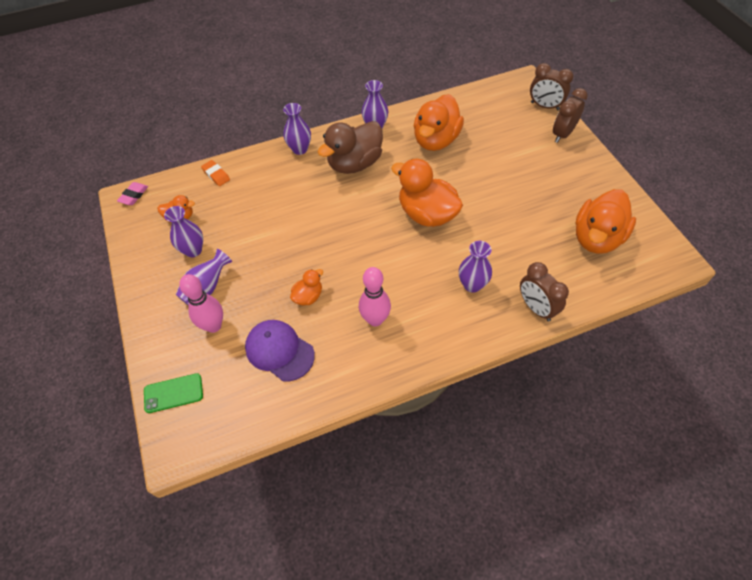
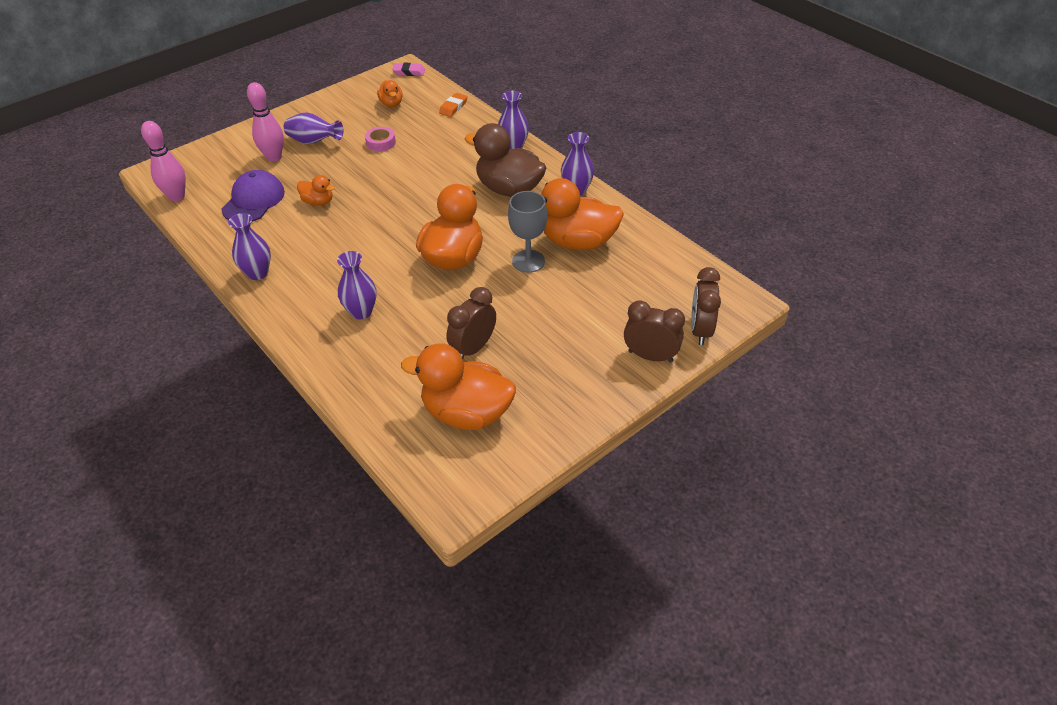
camera: 70 degrees right, 10 degrees down
(173, 393) = (204, 156): green phone -> none
(193, 250) = (355, 122): purple vase -> purple vase (258, 273)
(240, 235) = (381, 143): none -> pink tape
(375, 319) = (300, 251): pink bowling pin -> pink bowling pin (177, 196)
(447, 171) = (528, 261): none -> grey goblet
(536, 308) = (341, 369): brown clock -> brown clock (473, 348)

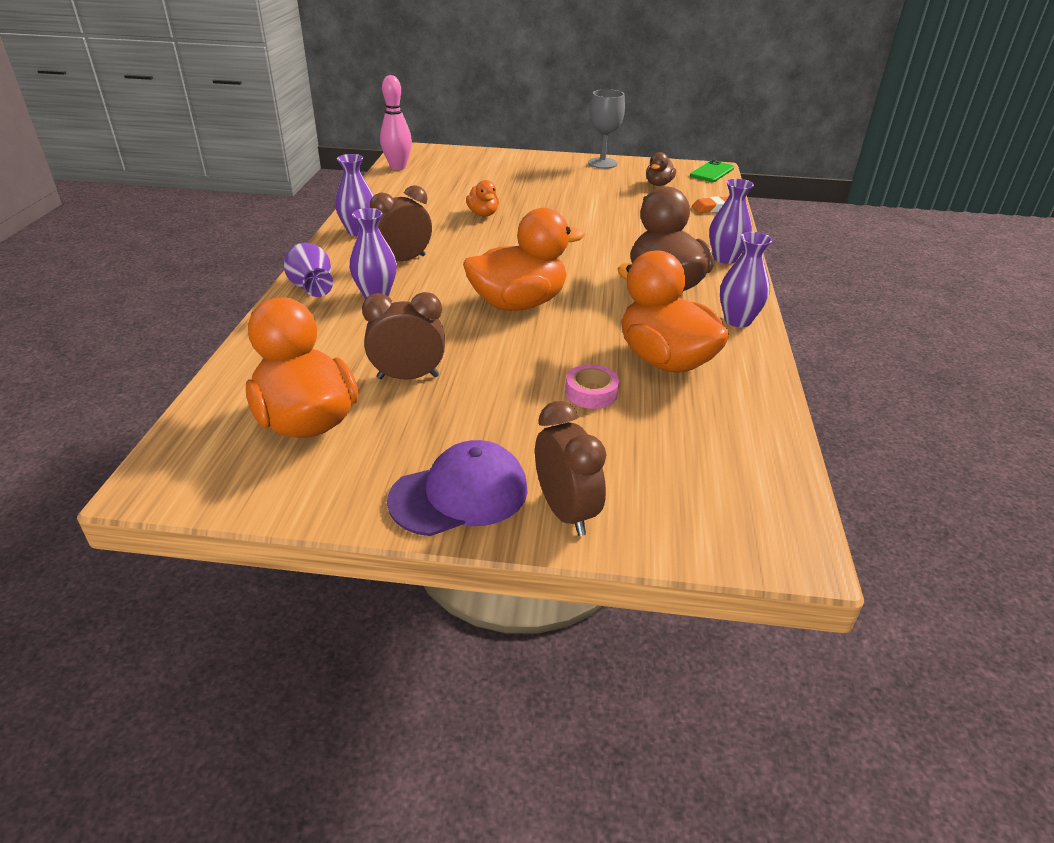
camera: 45 degrees right, 10 degrees down
(253, 200) = (440, 192): purple cap -> purple cap (459, 494)
(274, 157) = (503, 176): pink bowling pin -> none
(314, 142) = (550, 180): purple vase -> purple vase (312, 289)
(381, 143) = (602, 203): pink tape -> pink tape (591, 393)
(391, 104) = (658, 184): orange duck -> brown duck
(409, 72) = (712, 172): pink eraser -> green phone
(528, 261) = (583, 345): grey goblet -> grey goblet (602, 163)
(700, 330) = (674, 533): brown clock -> brown clock (403, 260)

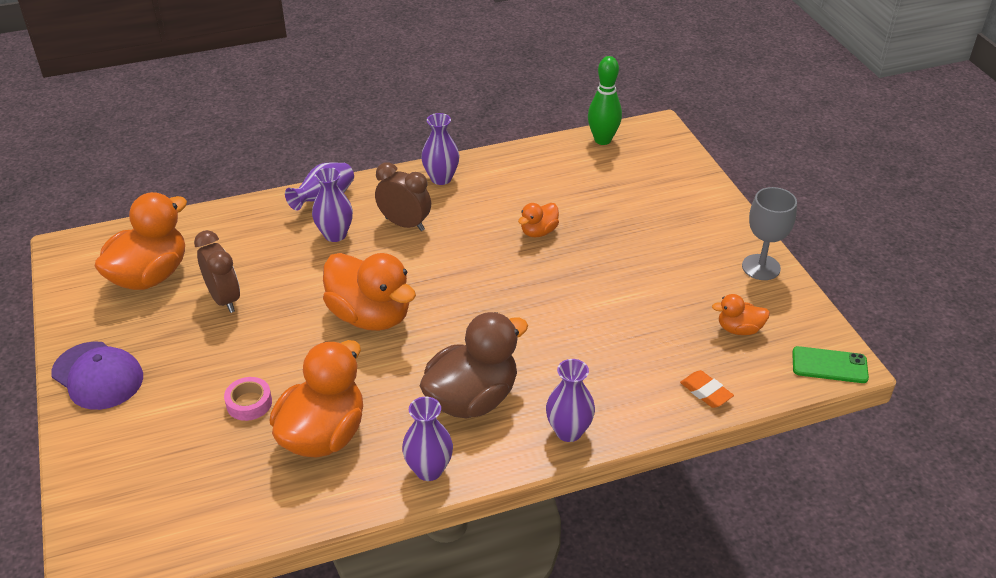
camera: 65 degrees right, 5 degrees up
(398, 167) = (602, 140): pink bowling pin -> green bowling pin
(566, 512) = (96, 433): brown clock -> none
(658, 184) = (739, 329): brown duck -> orange duck

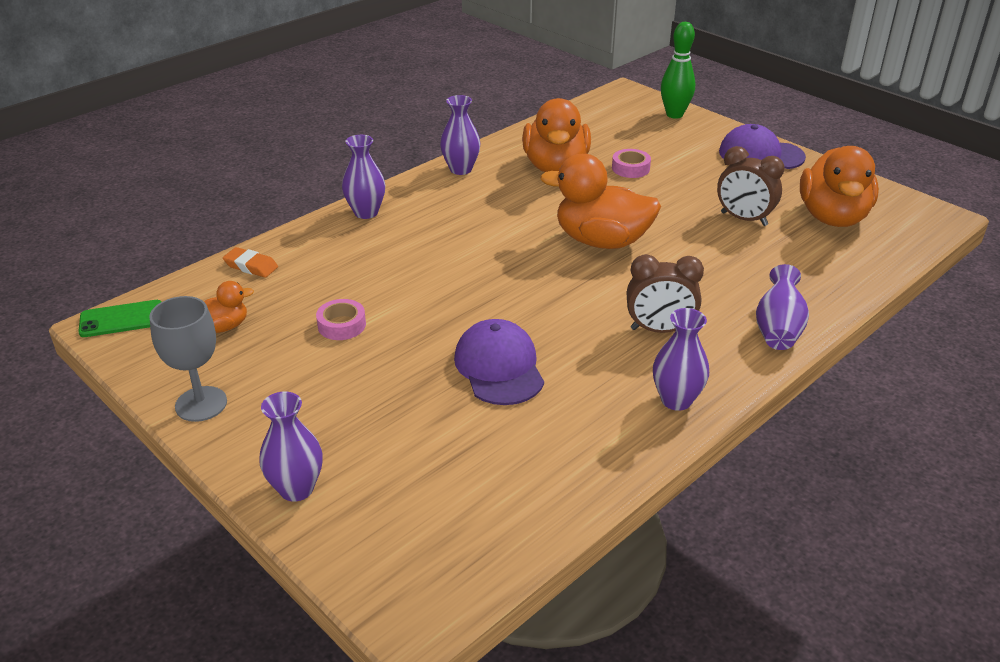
camera: 155 degrees right, 5 degrees down
(335, 234) = (719, 297): purple vase -> purple vase (296, 489)
(472, 399) = (460, 211): brown duck -> none
(538, 232) = (499, 367): orange duck -> purple cap
(602, 140) = (497, 550): green bowling pin -> green bowling pin (674, 114)
(640, 301) = (341, 325): none -> pink tape

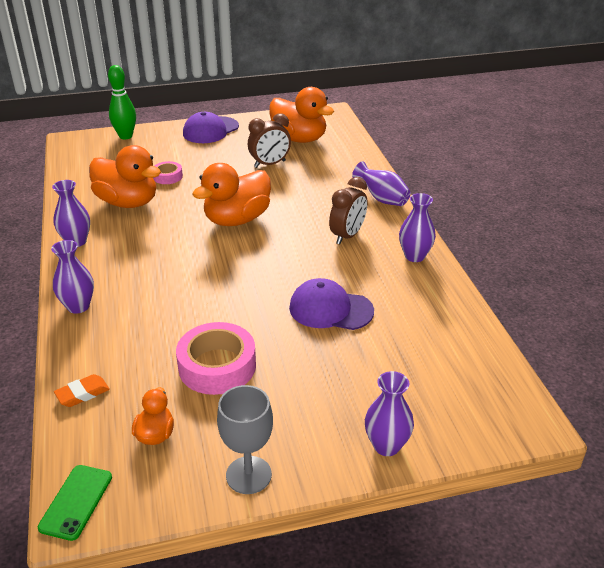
camera: 60 degrees left, 0 degrees up
(341, 325) = (217, 366): pink tape -> pink tape, size x1.89

